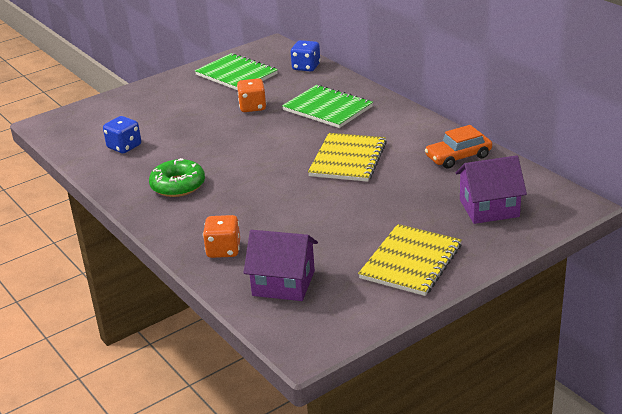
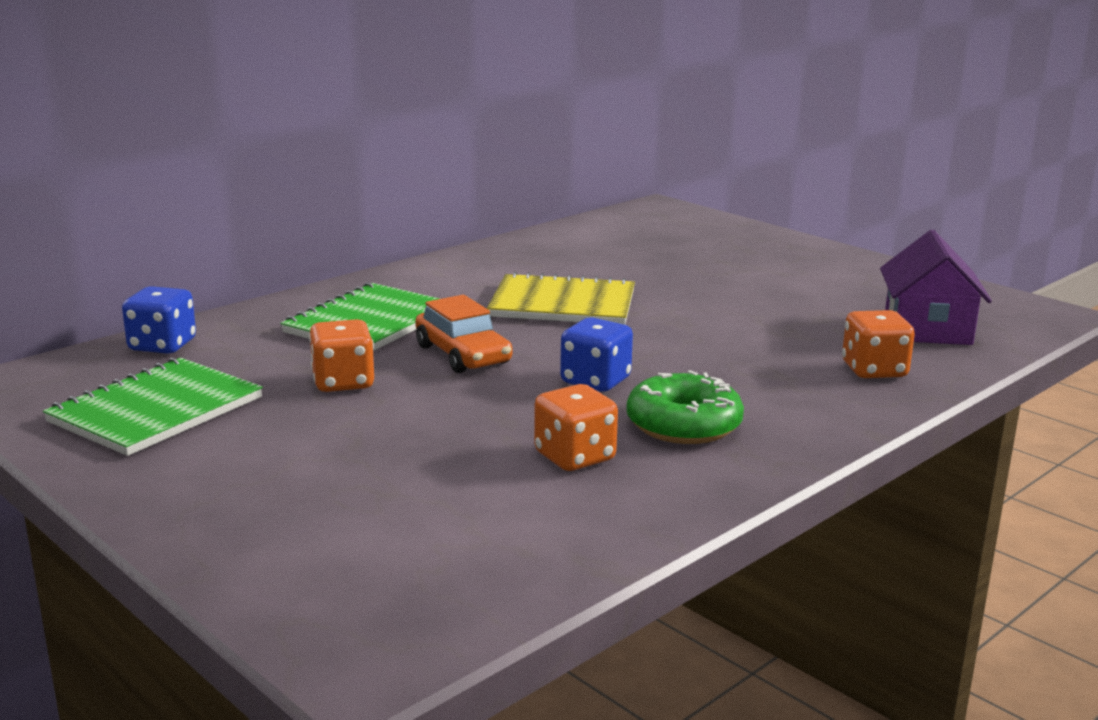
camera: 100 degrees left, 10 degrees down
(124, 147) = (521, 503): blue dice -> blue dice (595, 381)
(157, 158) = (574, 457): none -> orange dice
(411, 262) = (826, 269): yellow notebook -> none
(458, 157) = (549, 248): orange car -> orange car (463, 355)
(489, 208) = (682, 237): purple house -> none

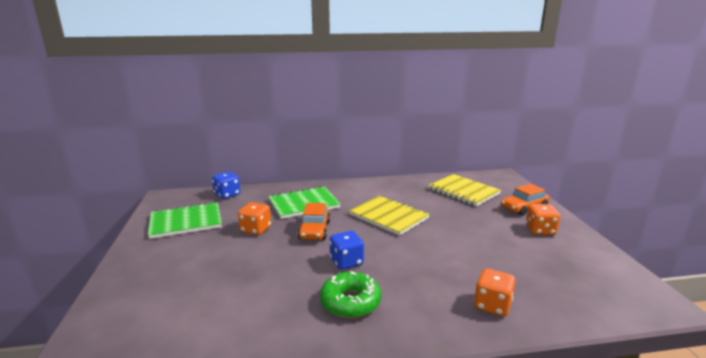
camera: 35 degrees right, 0 degrees up
(574, 457) = (281, 301): orange dice -> orange dice (540, 230)
(631, 242) = (463, 191): none -> yellow notebook
(754, 245) = (524, 207): none -> orange car
(927, 329) = (561, 288): purple house -> none

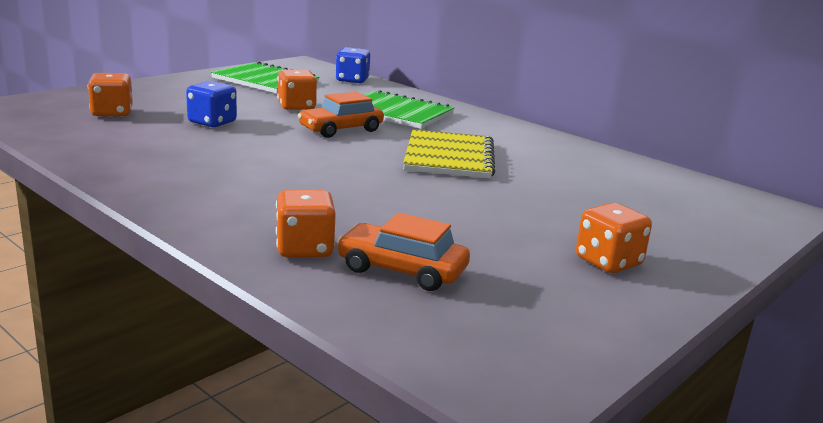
camera: 50 degrees right, 0 degrees up
(175, 308) = (112, 113): none -> orange dice
(346, 262) = (291, 157): blue dice -> blue dice (212, 122)
(350, 302) = (209, 173): green donut -> none
(463, 191) = (638, 189): yellow notebook -> none
(524, 207) = (677, 241): orange car -> orange car (402, 270)

